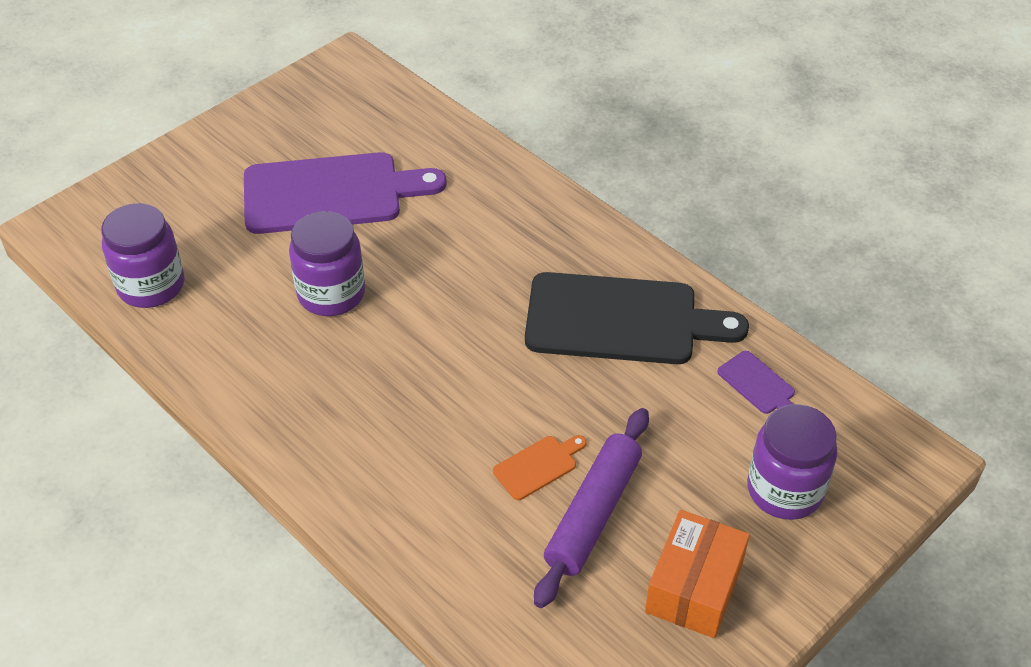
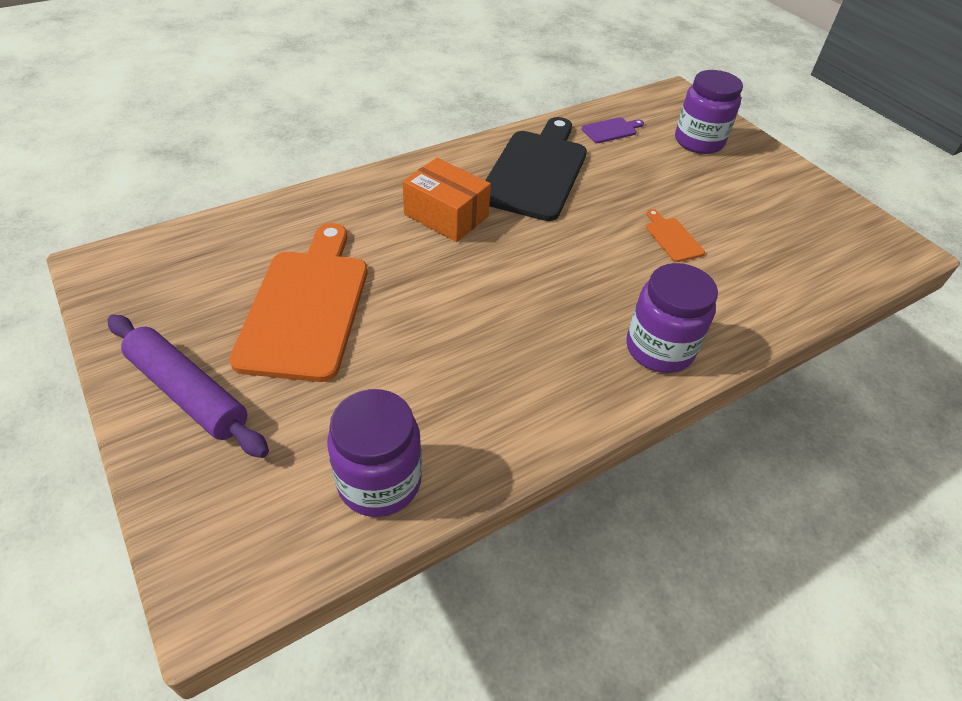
camera: 80 degrees left, 0 degrees up
(331, 193) = (306, 307): purple cutting board -> orange cutting board
(331, 293) = (450, 326): purple jar -> purple jar (659, 349)
(593, 513) = (716, 221): purple rolling pin -> purple rolling pin (188, 392)
(694, 587) = (776, 192): orange box -> orange box (446, 215)

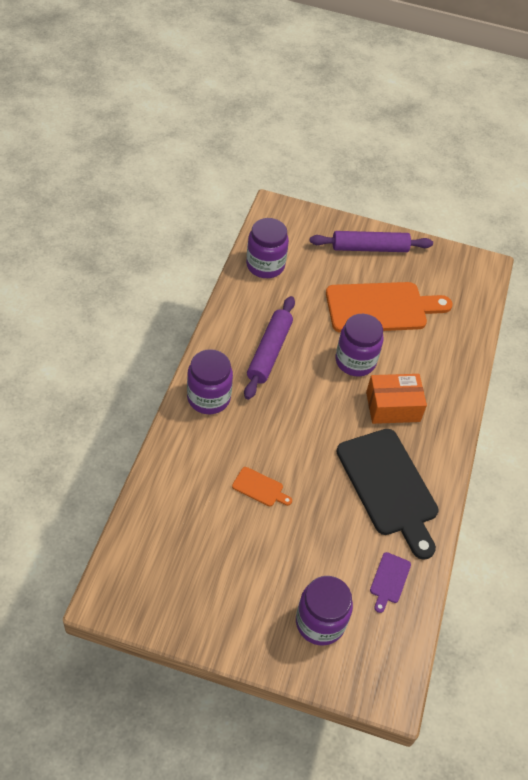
camera: 135 degrees right, 5 degrees up
(306, 307) = (381, 308): orange cutting board -> orange cutting board turned 60 degrees counterclockwise
(426, 275) = (355, 361): none -> purple jar
(522, 350) = (269, 352): none -> purple rolling pin

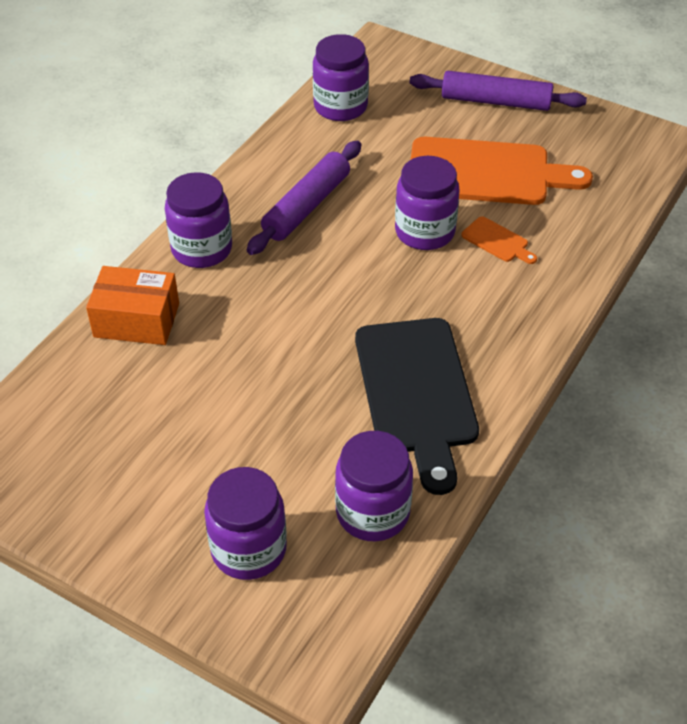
camera: 20 degrees right, 5 degrees down
(260, 488) = (229, 366): orange cutting board -> orange cutting board (497, 241)
(389, 580) = (372, 512): purple cutting board -> purple jar
(393, 407) = (459, 294): orange box -> orange box (136, 320)

